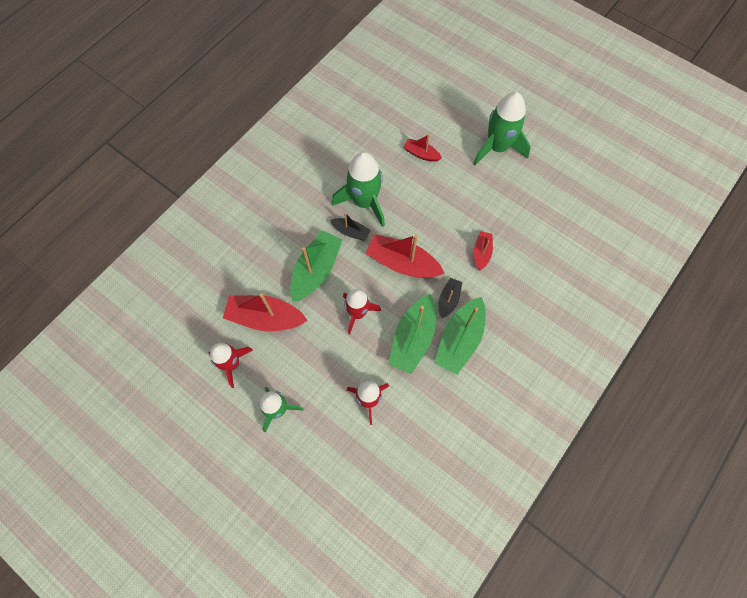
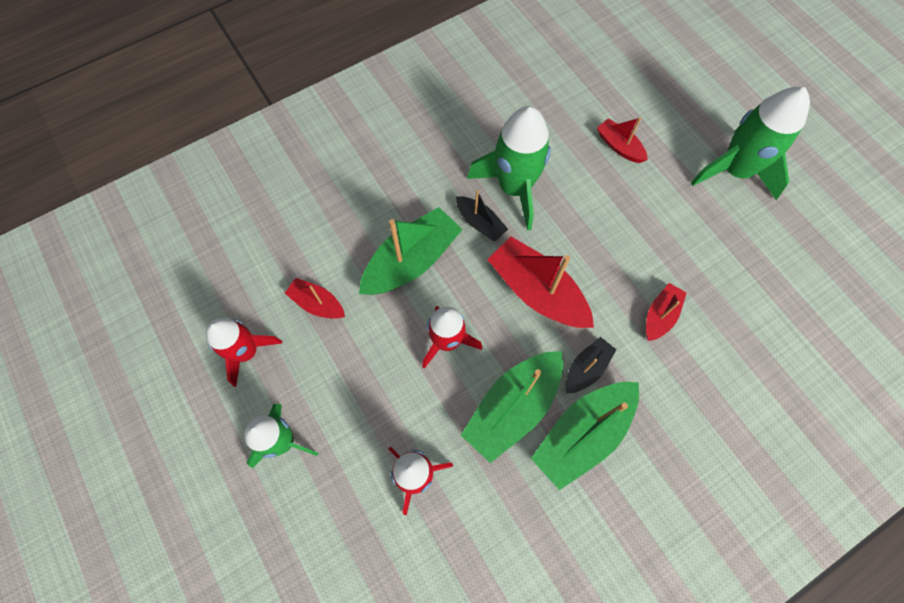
camera: 20 degrees right, 0 degrees up
(265, 318) = (317, 303): red boat -> red boat, size x0.54

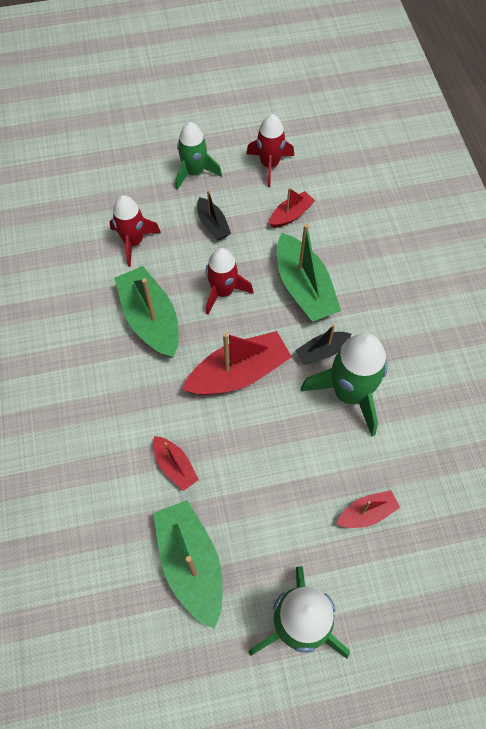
camera: 110 degrees right, 5 degrees down
(582, 434) = (107, 360): green boat -> green boat (191, 564)
(586, 368) = (156, 384): black boat -> black boat (213, 224)

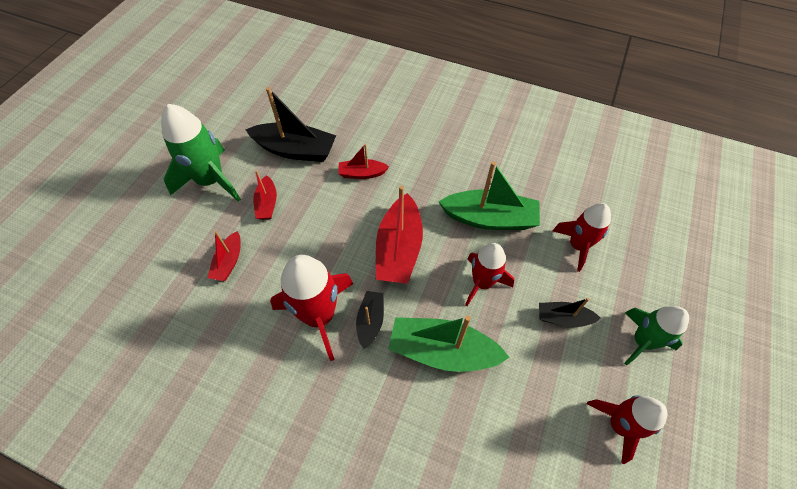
camera: 125 degrees right, 5 degrees down
(191, 564) = (295, 150): green boat -> black boat
(291, 215) = (536, 399): red boat -> red boat (267, 204)
(349, 393) = (319, 315): green rocket -> red rocket

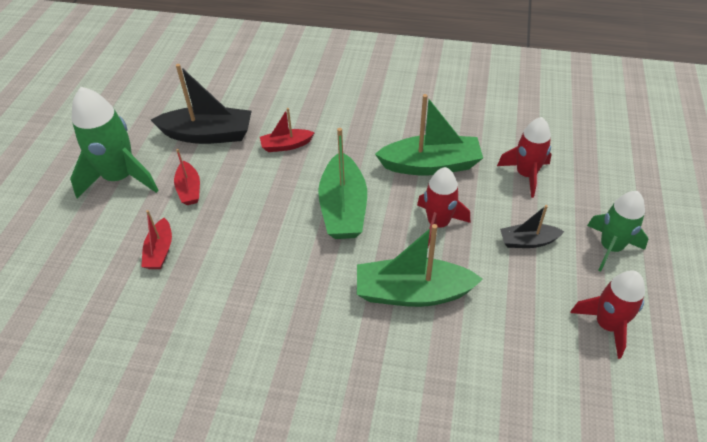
camera: 10 degrees left, 10 degrees down
(319, 315) = (273, 284): red rocket -> none
(370, 321) = (330, 279): black boat -> none
(399, 249) = (343, 208): red boat -> green boat

